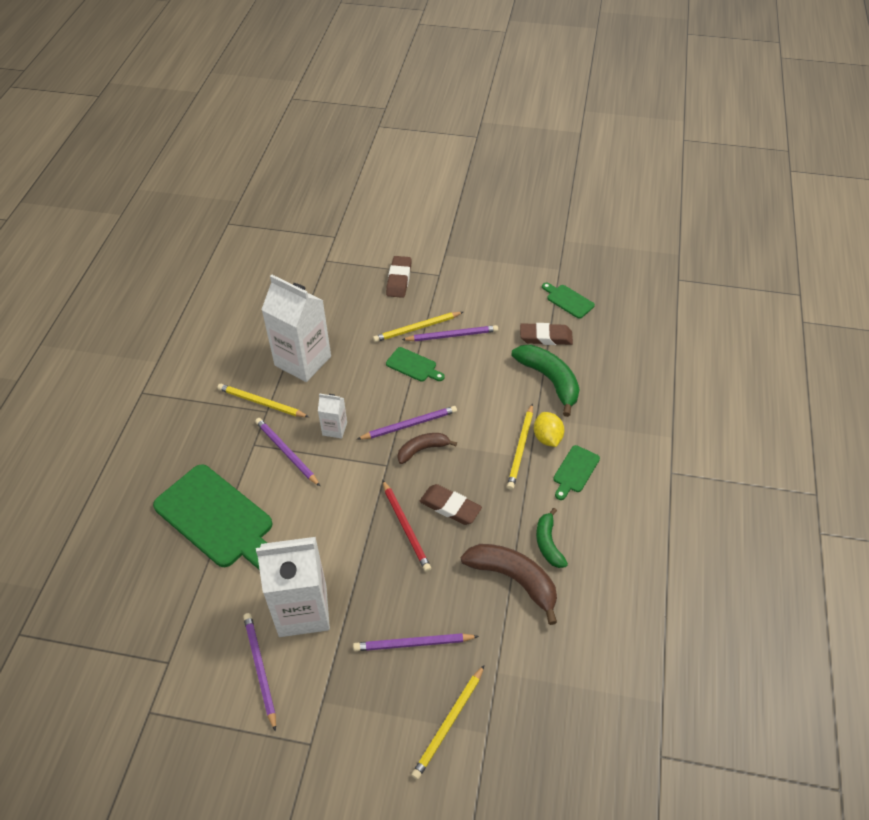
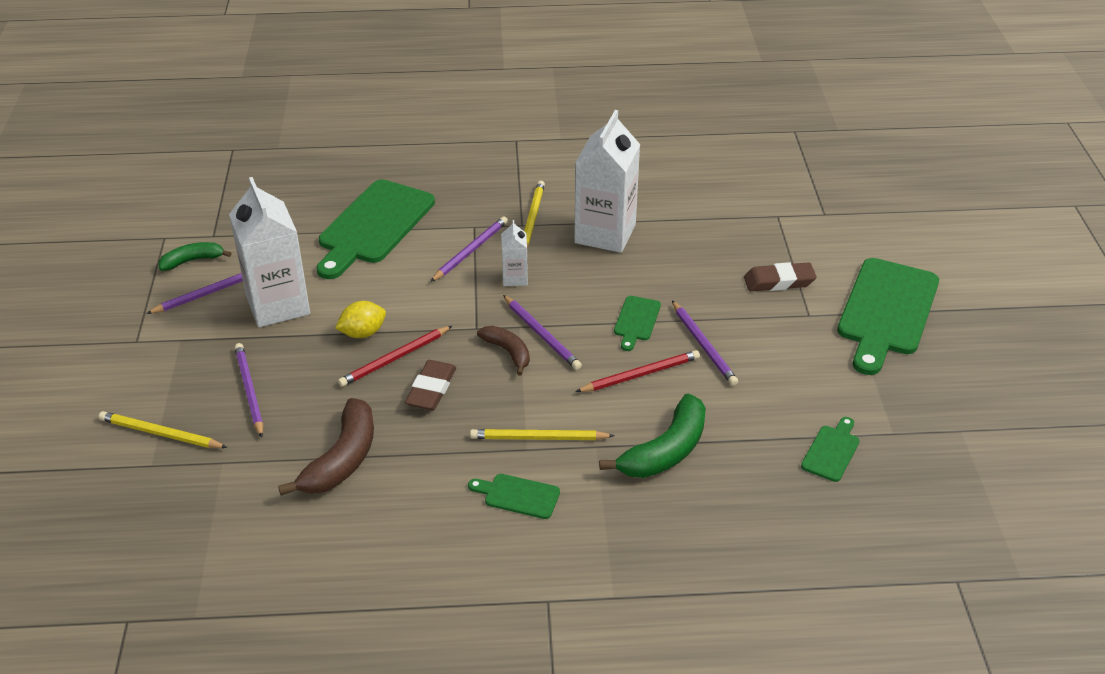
camera: 75 degrees right, 10 degrees down
(417, 328) = (700, 312): yellow pencil -> none
(448, 238) = (886, 311): none -> green cutting board
(471, 376) = (640, 374): none -> red pencil
(546, 337) = (745, 436): brown eraser -> none
(547, 438) = (564, 461): yellow lemon -> yellow lemon (363, 333)
(548, 543) = (399, 483): green banana -> green banana (192, 261)

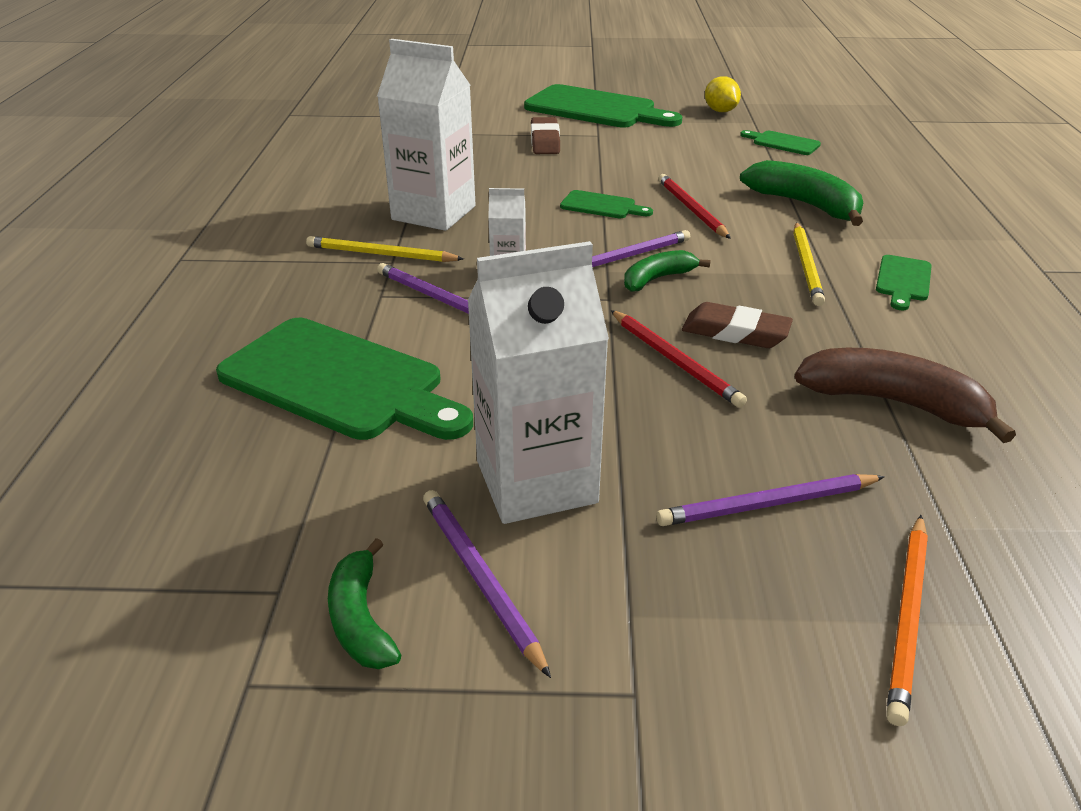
camera: 85 degrees left, 5 degrees down
(160, 434) = (908, 617): yellow pencil -> orange pencil
(363, 333) = (617, 389): yellow lemon -> yellow lemon (720, 111)
(508, 352) = (657, 279): brown banana -> green banana
(703, 345) = (643, 178): purple pencil -> none

